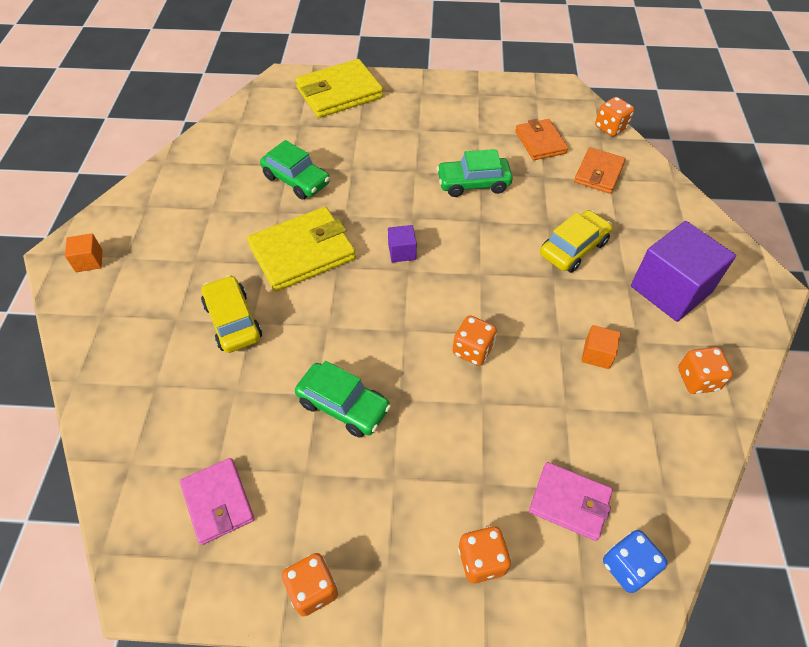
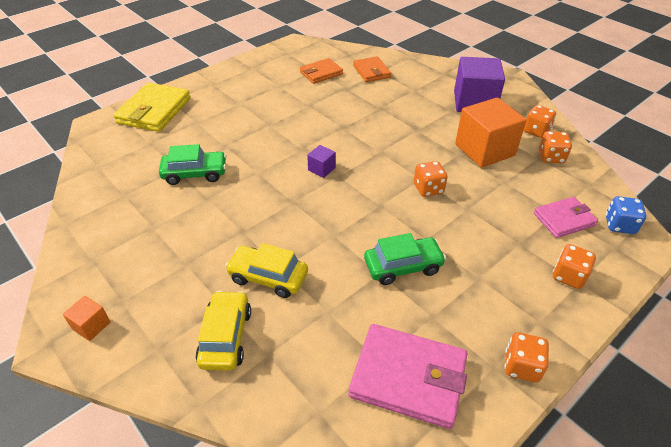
camera: 45 degrees left, 10 degrees down
(218, 502) = (408, 377): pink wallet -> pink wallet, size x1.63
(302, 252) = (259, 209): yellow wallet -> none
(473, 183) = (313, 112): green car -> none
(540, 142) = (321, 73): orange wallet -> orange wallet turned 60 degrees counterclockwise
(573, 248) = (408, 111): yellow car -> yellow car (225, 337)
(597, 354) = (484, 150): orange cube -> orange cube, size x2.23
(610, 128) = (348, 48): orange dice -> orange dice (551, 157)

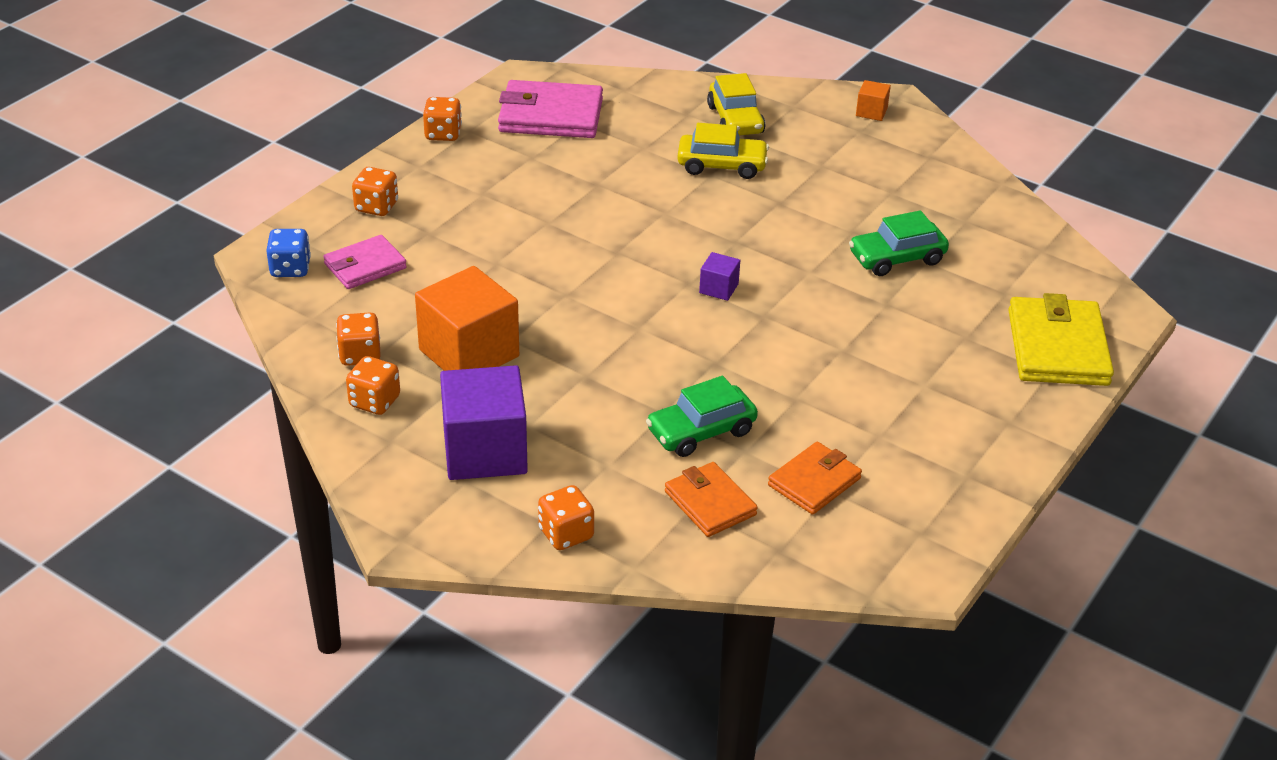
camera: 165 degrees right, 5 degrees down
(403, 266) = (572, 192): green car -> green car (701, 431)
(428, 189) = (554, 281): orange dice -> orange dice (566, 534)

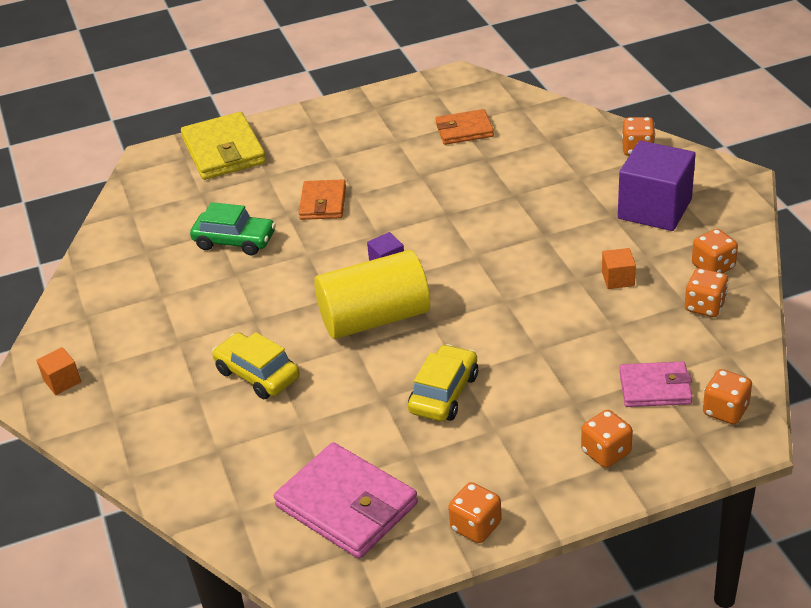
camera: 140 degrees left, 0 degrees up
(290, 269) = (725, 410): blue dice -> orange dice
(469, 353) = (618, 279): orange cube -> orange cube, size x0.45
(673, 238) = (375, 318): none -> yellow cylinder
(701, 431) = (502, 176): green car -> none
(710, 503) = (537, 138): orange wallet -> orange wallet (323, 203)
(735, 120) = (184, 422): yellow car -> yellow car (444, 393)
(1057, 348) = (224, 151): yellow wallet -> yellow wallet turned 60 degrees counterclockwise

